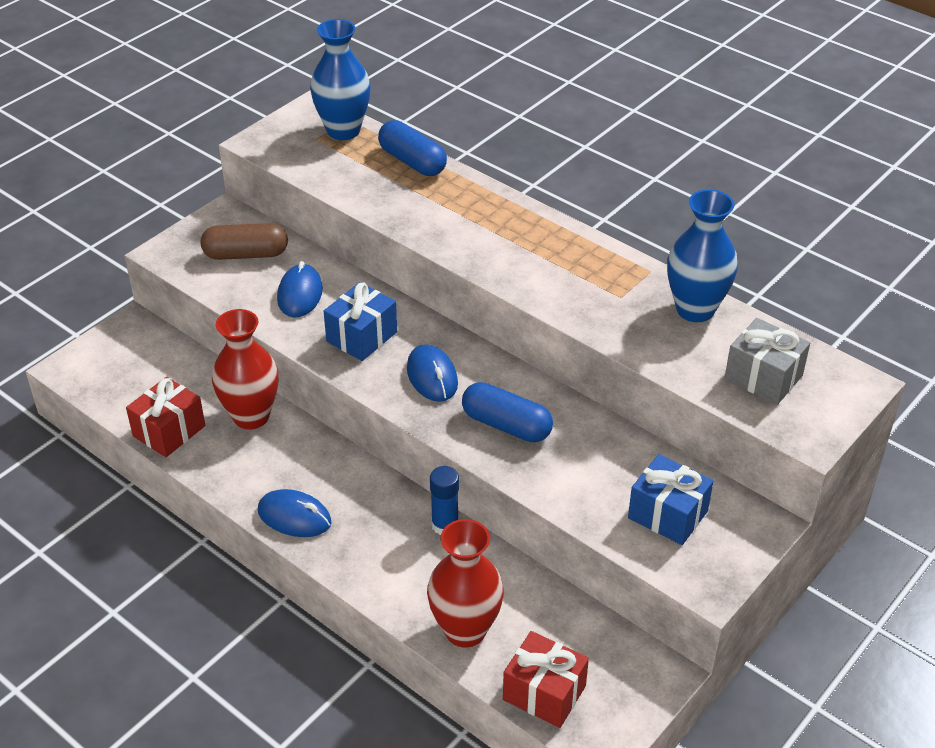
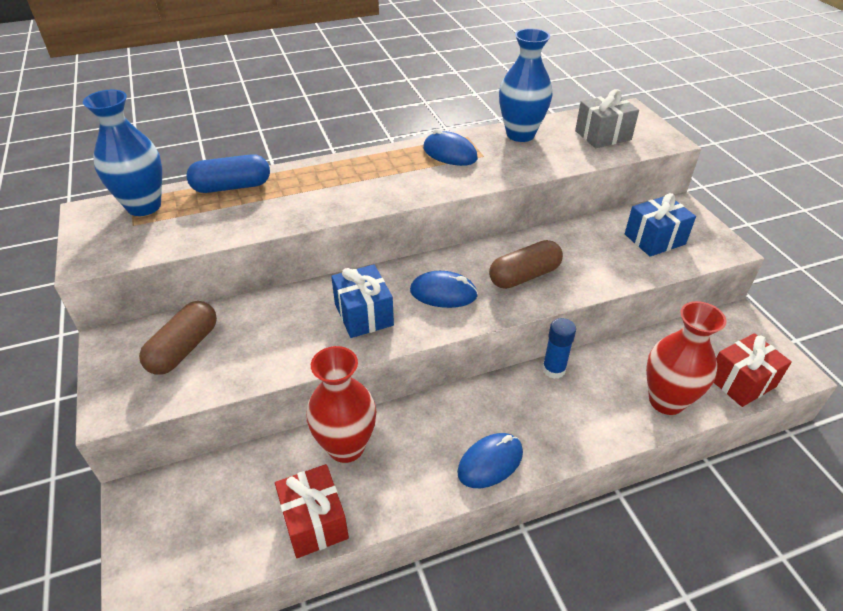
camera: 60 degrees left, 0 degrees up
(300, 294) = (275, 332): blue mouse -> blue mouse (449, 153)
(506, 425) = (524, 276): blue capsule -> brown capsule

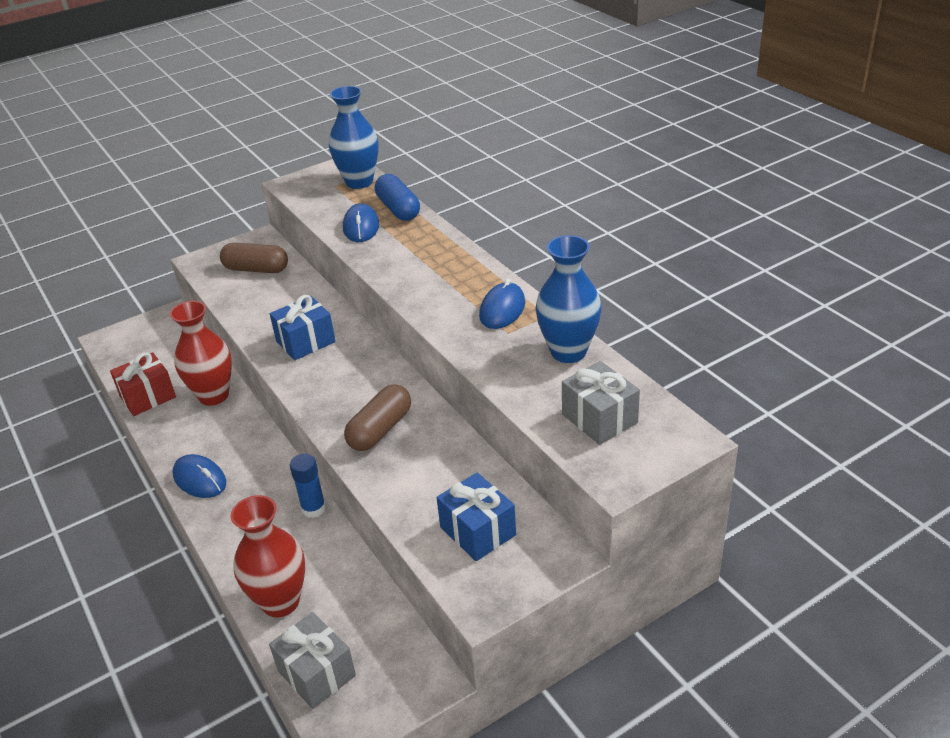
camera: 80 degrees right, 5 degrees down
(443, 293) = (342, 381): blue mouse -> blue mouse (361, 227)
(524, 276) = (380, 429): brown capsule -> brown capsule turned 75 degrees clockwise
(741, 382) = (316, 673): red gift -> grey gift

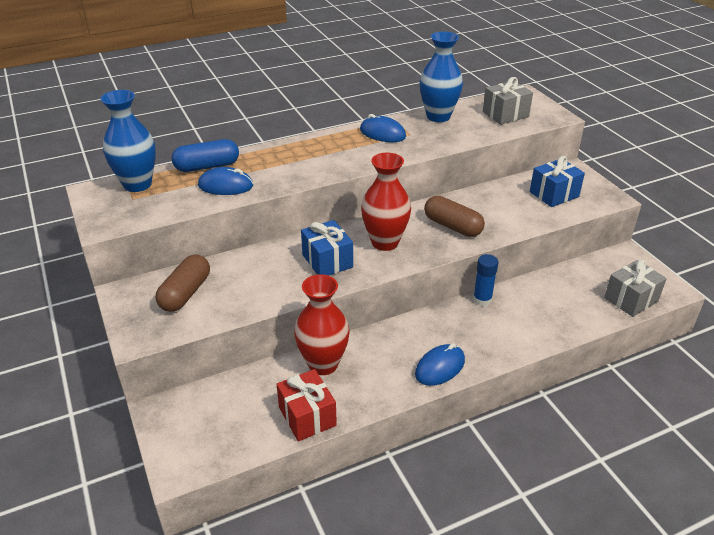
camera: 85 degrees left, 0 degrees up
(280, 602) = (573, 316): red vase -> red vase (385, 242)

